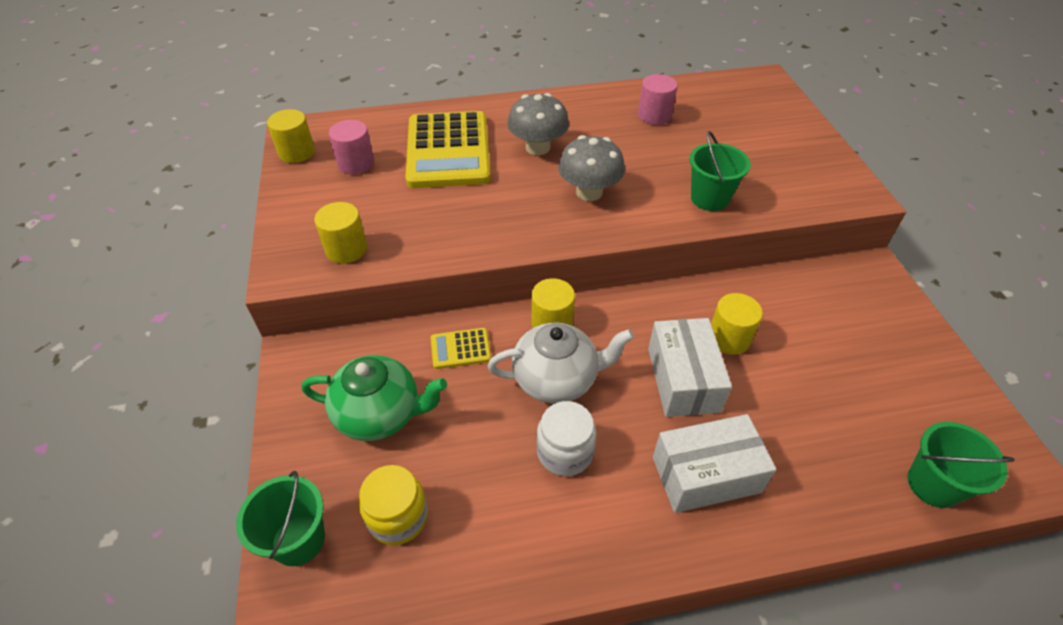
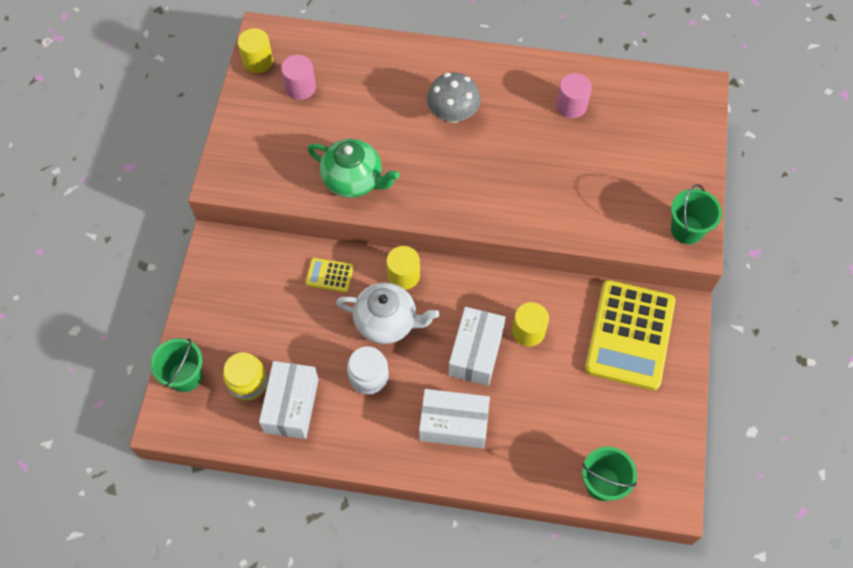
camera: 20 degrees right, 15 degrees up
(346, 249) = (268, 174): yellow cylinder -> none
(380, 414) = (258, 308): green teapot -> green teapot (354, 180)
(448, 151) = (378, 95): yellow calculator -> yellow calculator (630, 335)
(474, 527) = (291, 405): none -> white box
(589, 192) = (472, 175): grey mushroom -> none
(709, 198) = (566, 211): green bucket -> green bucket (686, 230)

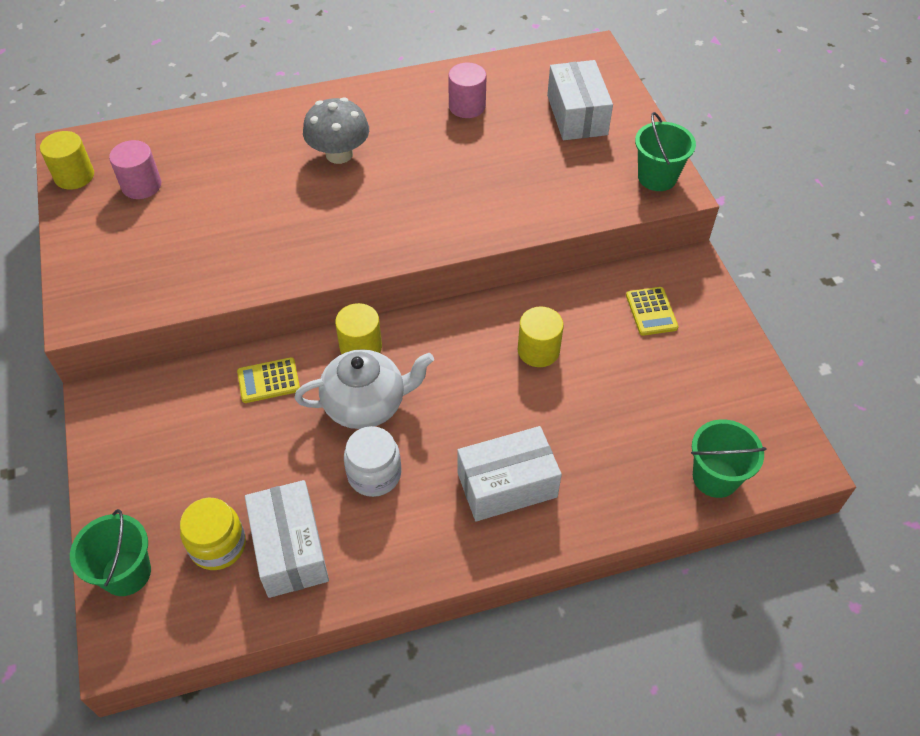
camera: 25 degrees left, 10 degrees down
(354, 180) = (254, 256): green teapot -> none
(476, 352) = (490, 396): white box -> white box (577, 115)
(630, 335) = (651, 311): yellow calculator -> yellow calculator, size x0.43

